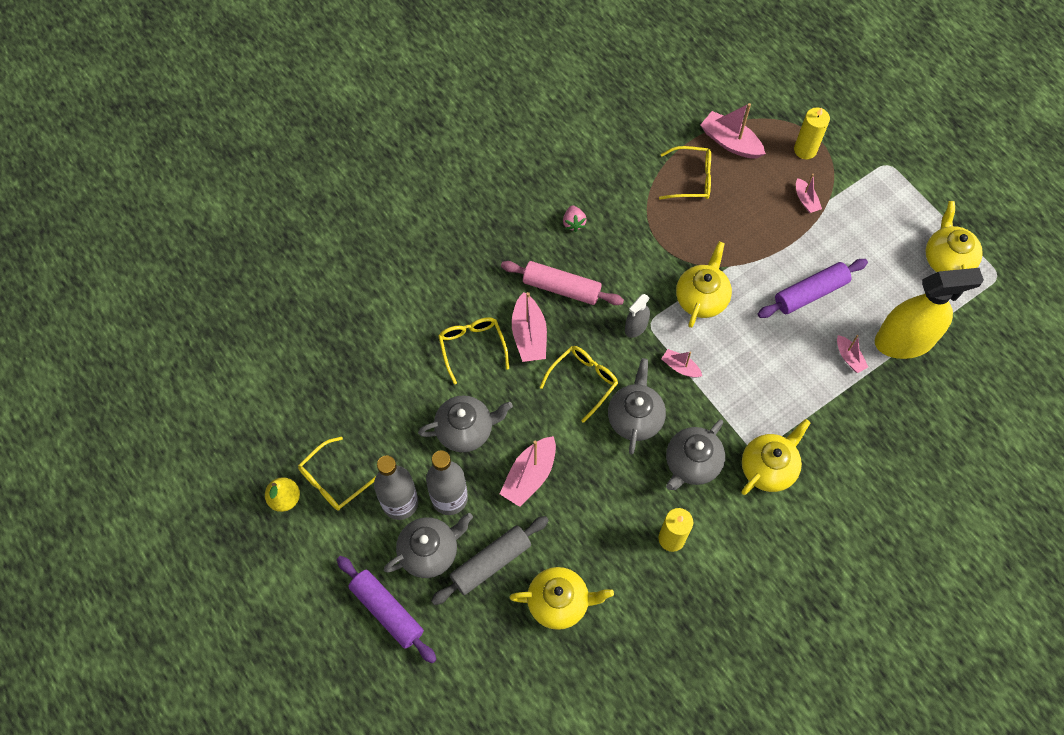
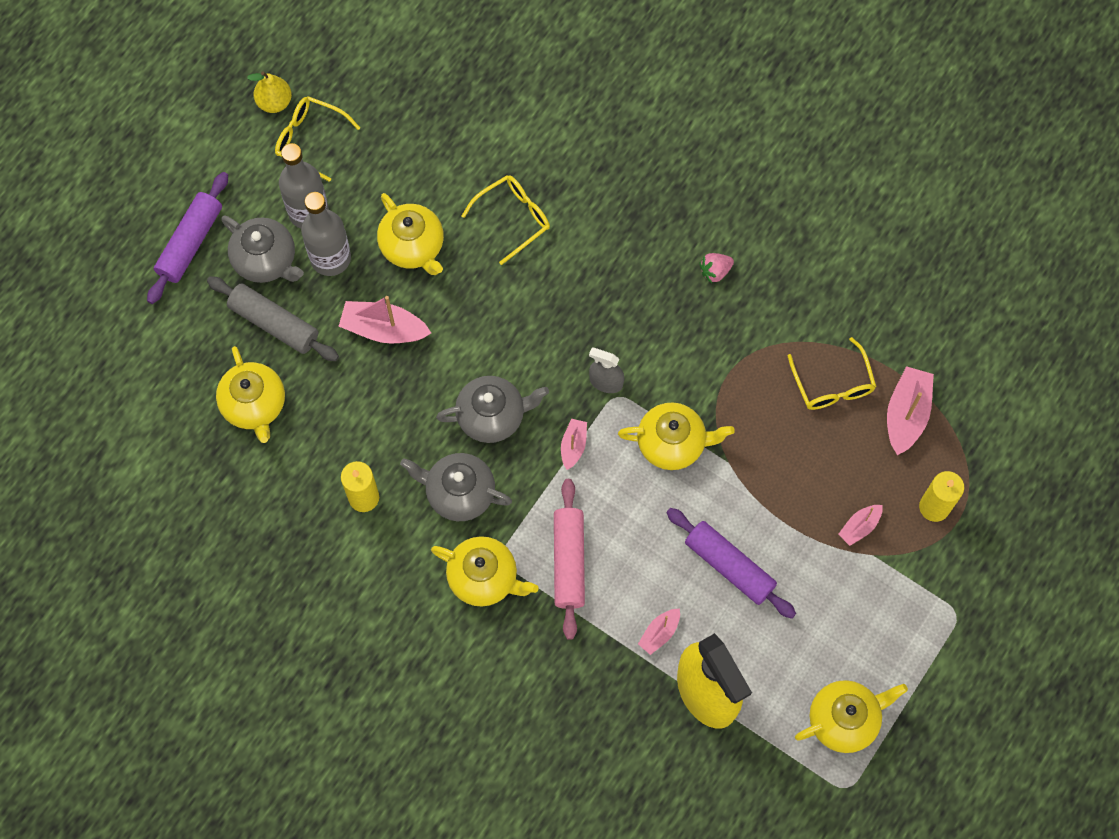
camera: 70 degrees right, 5 degrees up
(466, 430) = (413, 247): grey teapot -> yellow teapot
(529, 335) = (551, 272): pink boat -> none
(561, 288) = (624, 286): pink rolling pin -> pink rolling pin (568, 561)
(583, 381) = (516, 347): yellow glasses -> none

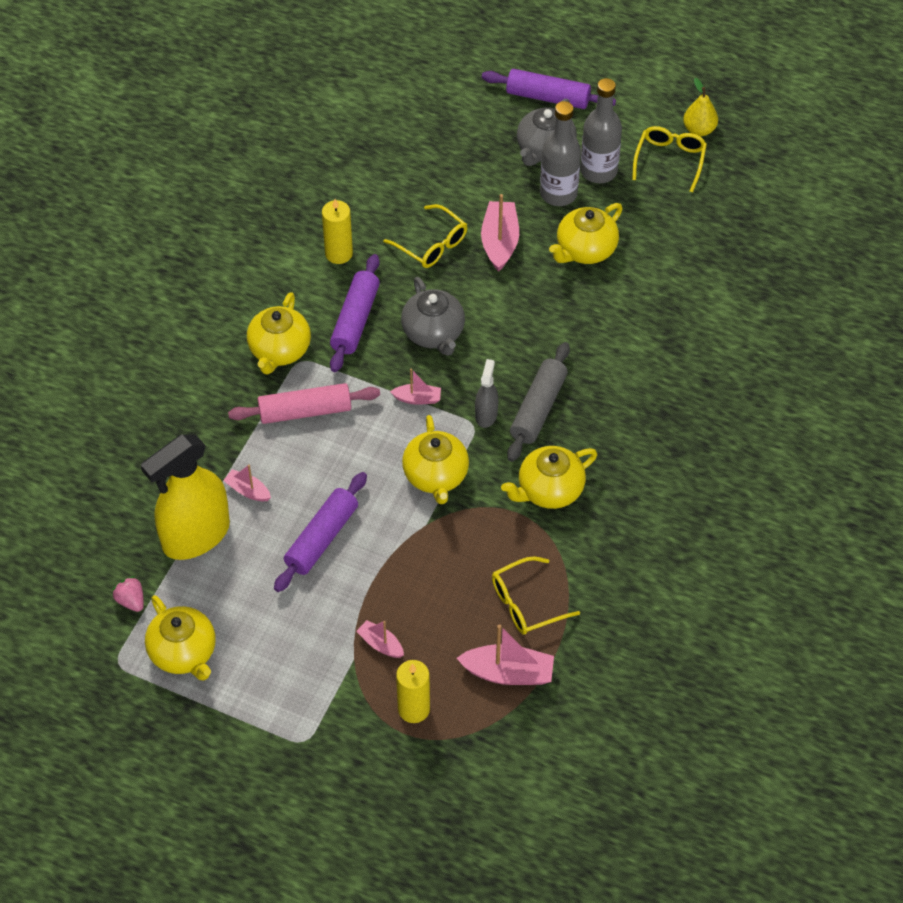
camera: 80 degrees right, 15 degrees down
(254, 405) = (408, 165): yellow teapot -> yellow teapot (549, 490)
(274, 323) = (487, 166): grey rolling pin -> grey rolling pin (538, 408)
(459, 493) = (355, 320): grey teapot -> purple rolling pin
(513, 218) = (634, 319): yellow glasses -> yellow glasses (432, 244)
(715, 271) = (622, 488): pink strawberry -> pink strawberry (131, 601)

